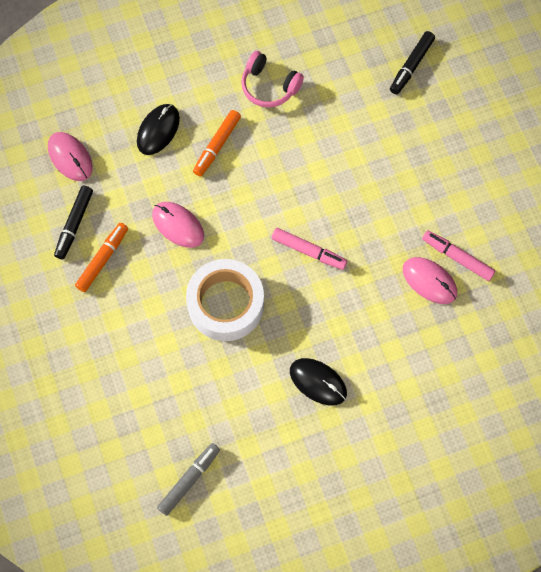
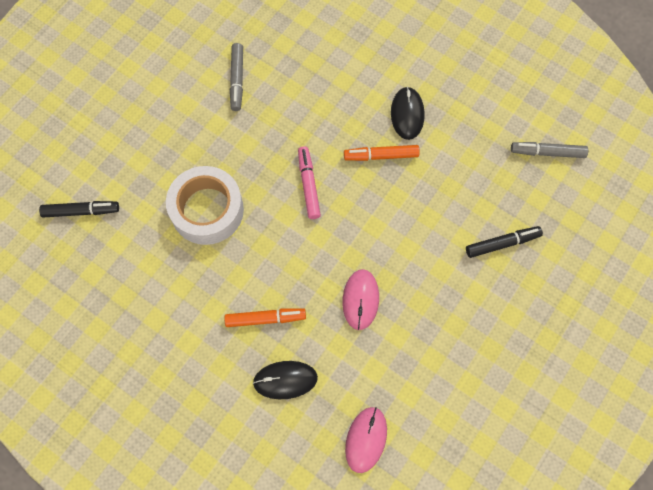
camera: 125 degrees left, 0 degrees up
(74, 224) = (423, 386): black marker -> black marker (502, 243)
(102, 260) = (435, 339): orange marker -> orange marker (381, 156)
(225, 304) = (398, 217): white tape -> white tape (207, 210)
(269, 86) = (177, 314): pink headphones -> none
(429, 281) = (270, 87): pink mouse -> none
(457, 258) = (237, 79): pink marker -> grey marker

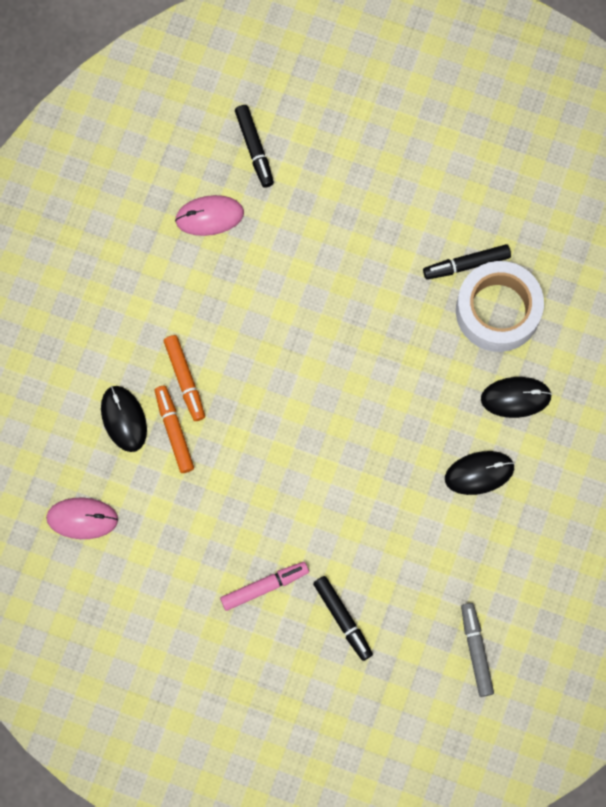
camera: 75 degrees right, 5 degrees up
(207, 210) = (293, 281): white tape -> white tape (498, 311)
(237, 79) = (467, 264): grey marker -> black marker
(308, 185) = (354, 383): pink marker -> pink marker (264, 587)
(354, 74) = (515, 398): none -> black mouse
(360, 299) = (233, 475): pink mouse -> pink mouse (209, 216)
(381, 156) = (415, 456): orange marker -> orange marker (174, 431)

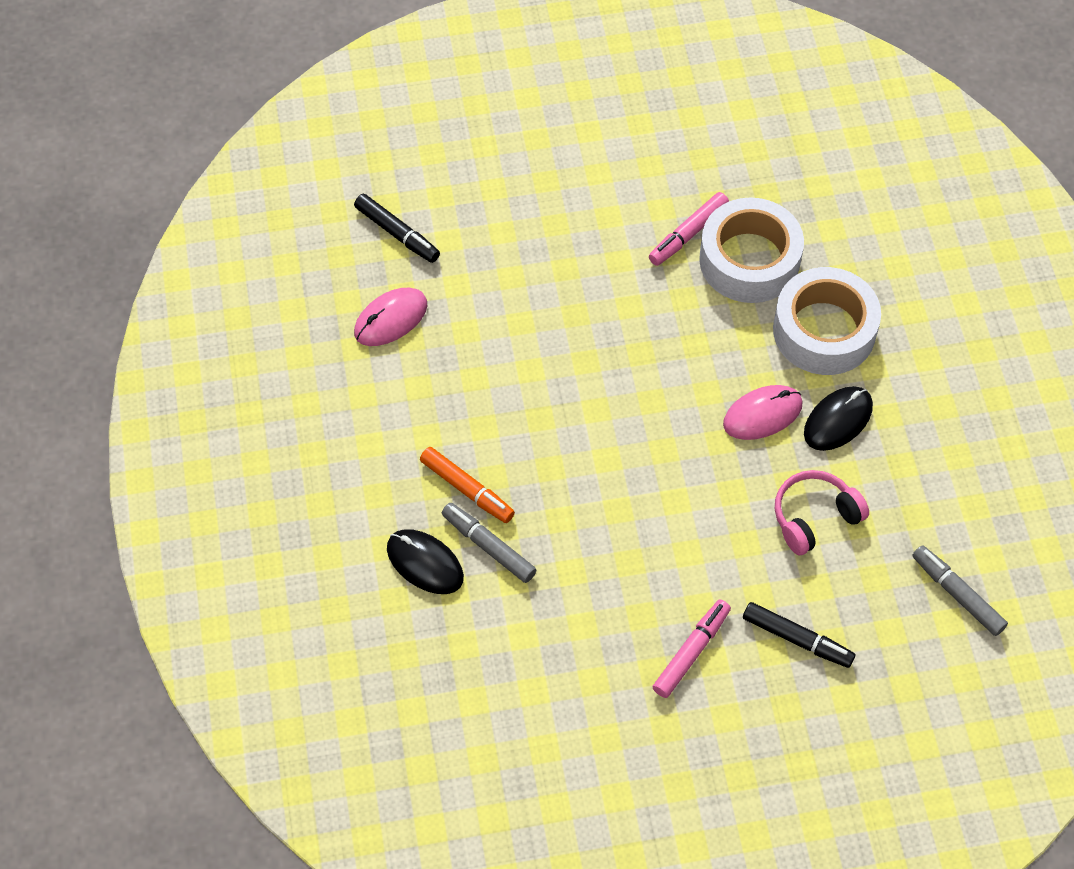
camera: 30 degrees left, 15 degrees down
(82, 518) = (443, 690): pink mouse -> pink mouse (762, 414)
(174, 431) = (489, 547): orange marker -> grey marker
(413, 537) = (814, 517): none -> pink headphones
(467, 264) = (688, 234): black marker -> pink marker
(515, 398) = (824, 331): black mouse -> white tape

